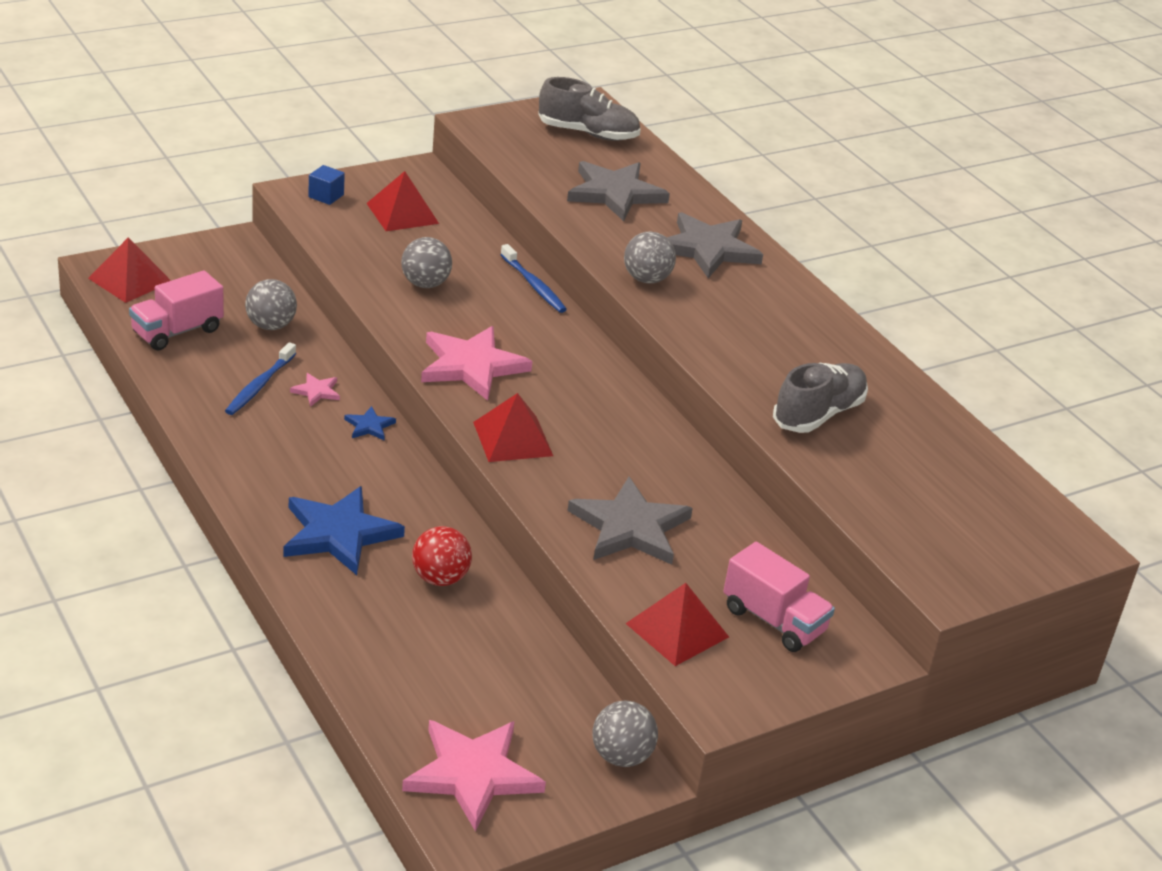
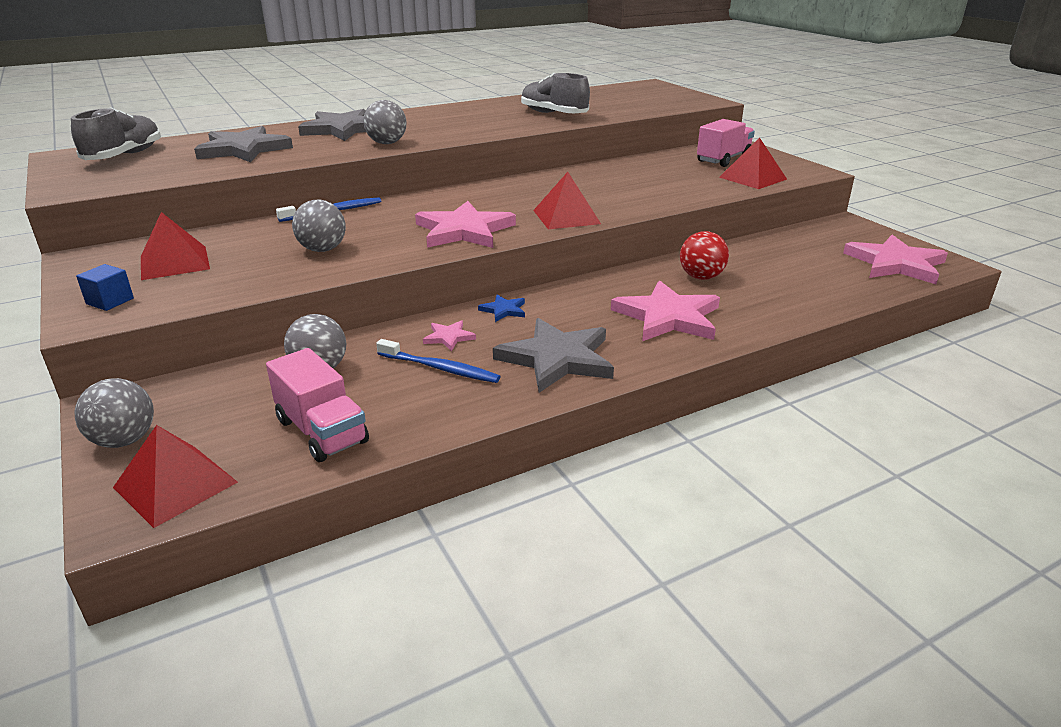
camera: 85 degrees left, 5 degrees down
(338, 534) = (668, 317): blue star -> pink star
(621, 756) = (834, 226): grey ball -> grey ball (124, 440)
(630, 527) = (656, 187): grey star -> grey star (557, 359)

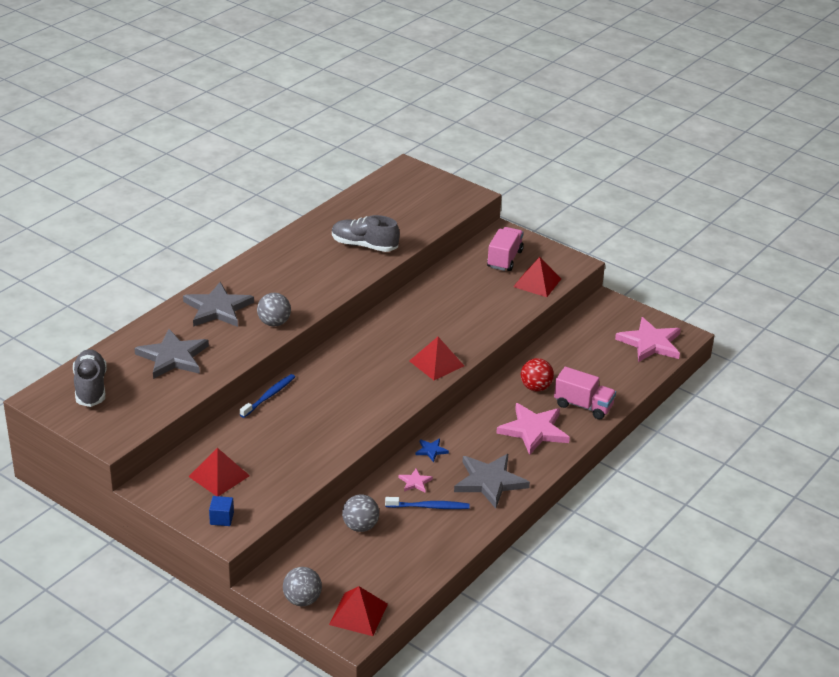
camera: 25 degrees left, 5 degrees up
(322, 249) = (303, 439): grey ball -> none
(322, 431) = (401, 565): pink truck -> pink truck (583, 406)
(464, 230) = (379, 395): pink star -> none

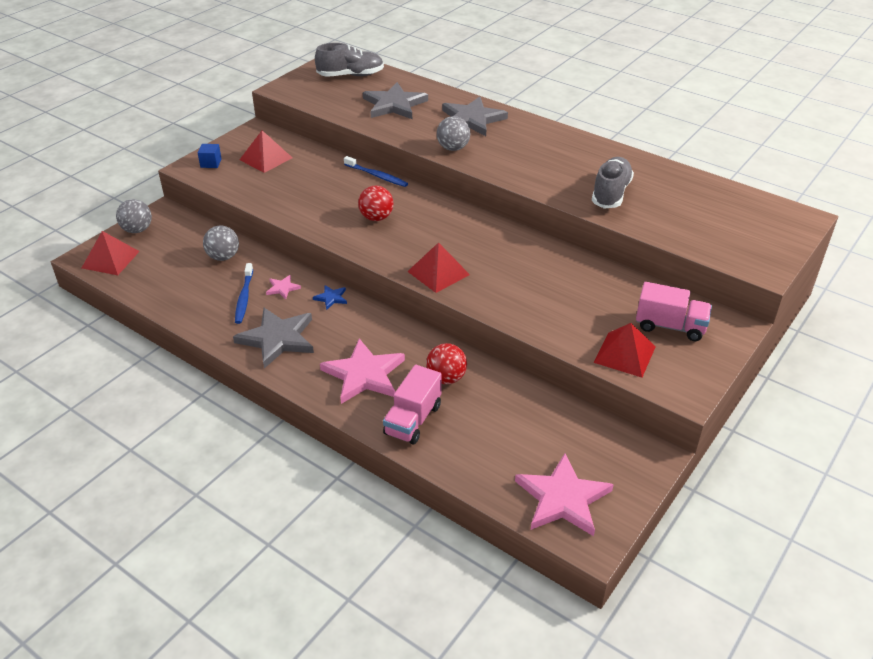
camera: 90 degrees right, 5 degrees up
(347, 397) = (376, 218): none -> red ball

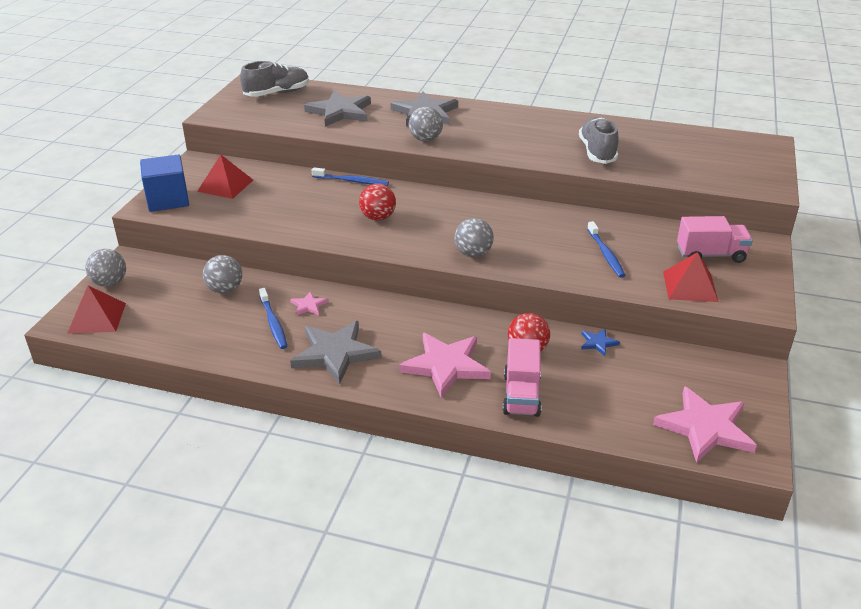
camera: 20 degrees left, 5 degrees down
(211, 163) = (168, 200): blue cube -> blue cube, size x2.02
(331, 298) = (365, 304): blue star -> blue star (598, 343)
(438, 273) = (473, 254): red pyramid -> grey ball
(564, 301) = (606, 254): none -> blue toothbrush

